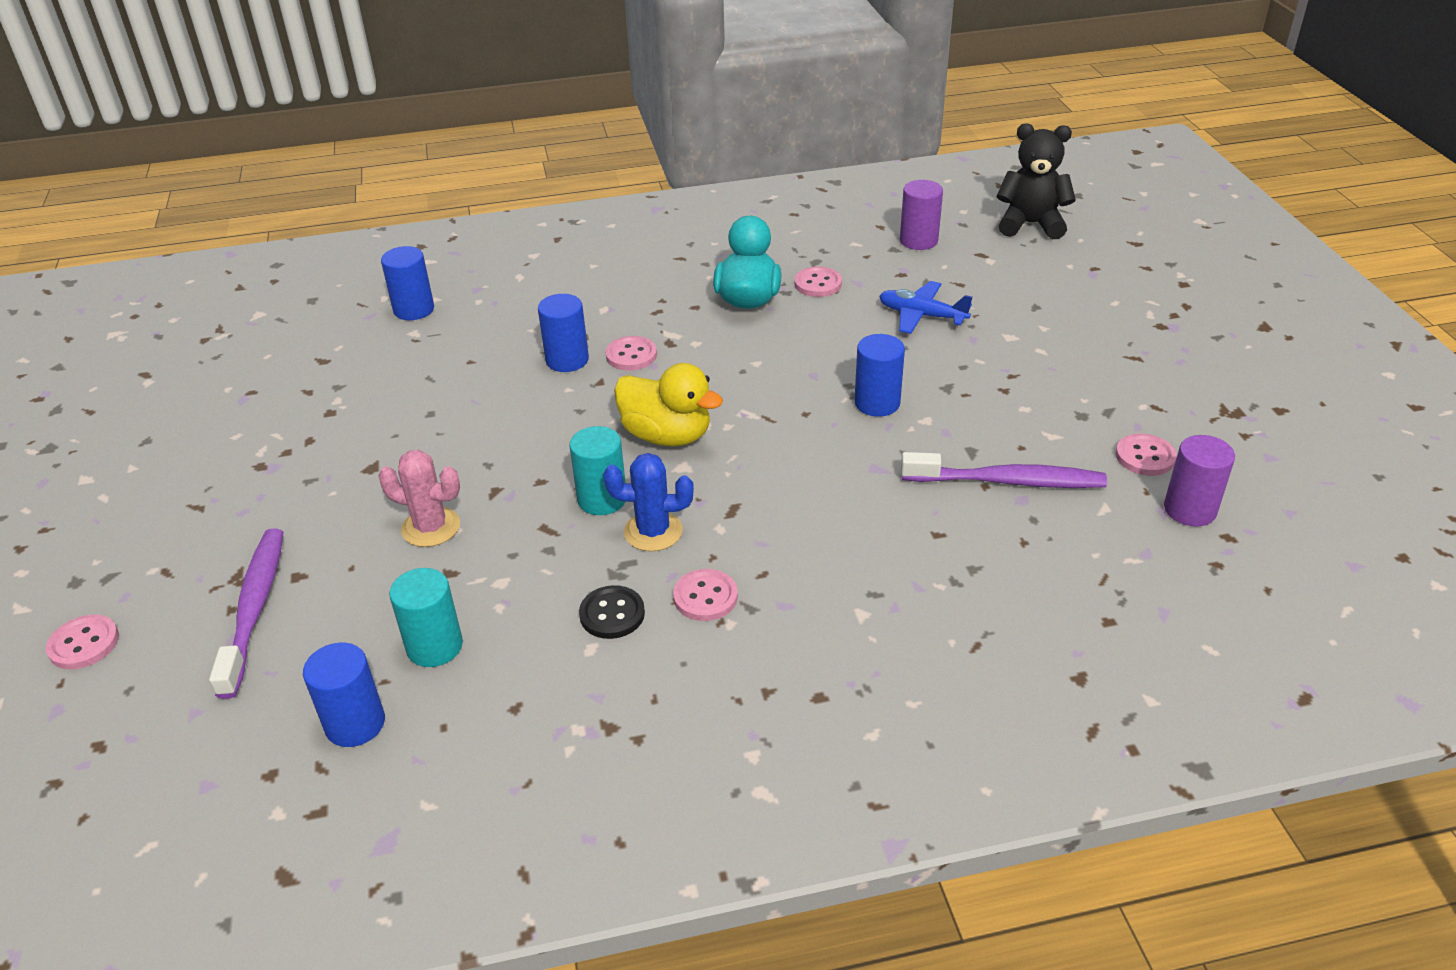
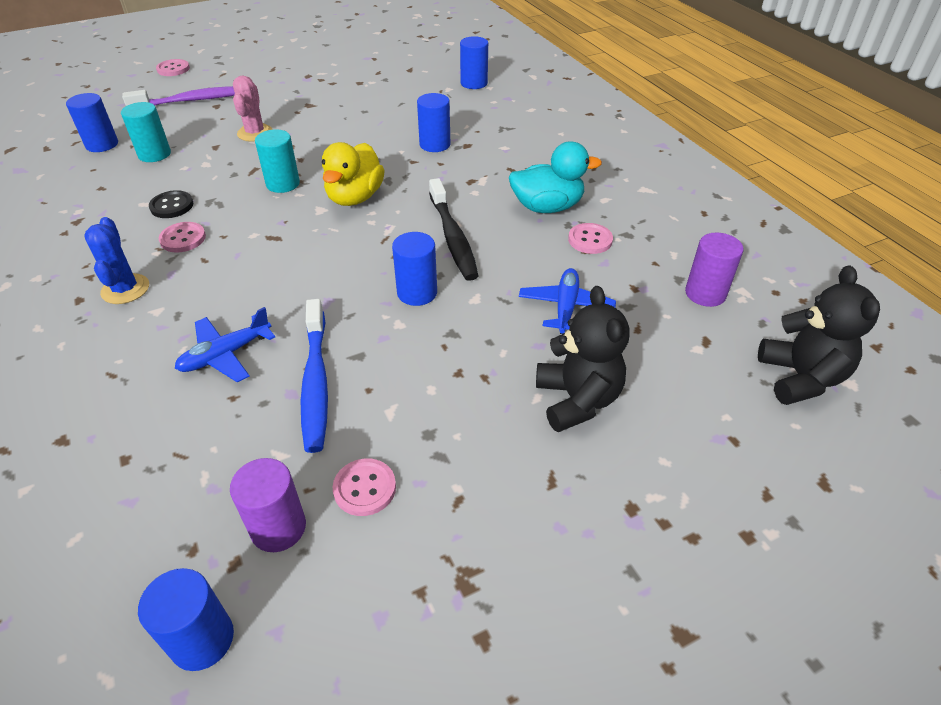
camera: 75 degrees right, 5 degrees up
(631, 355) = (448, 168): pink button -> none
(653, 531) = (250, 208): blue cactus -> blue cactus (125, 289)
(783, 369) = (453, 237): none -> black toothbrush
(955, 548) = (226, 355): none -> blue plane
(1007, 481) = (315, 382): purple toothbrush -> blue toothbrush
(1046, 330) = (577, 400): none -> black teddy bear
(1303, 554) = (202, 639): none -> blue cylinder

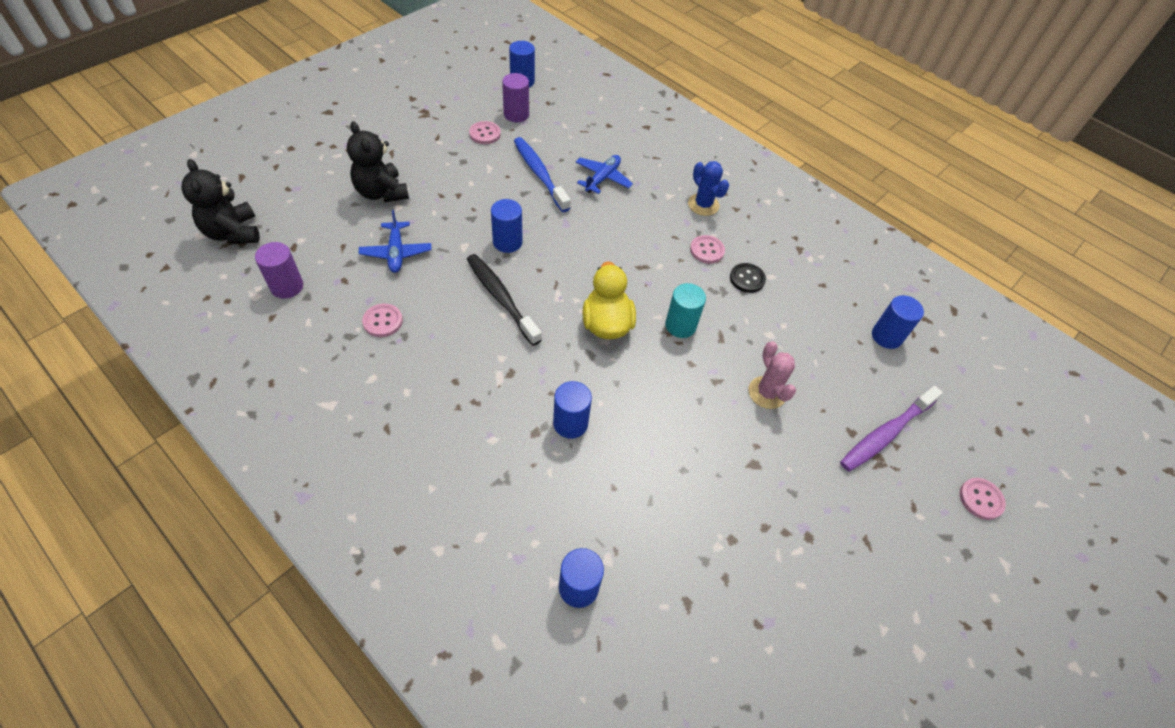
camera: 155 degrees right, 10 degrees up
(154, 154) = (826, 335): turquoise cylinder -> none
(547, 207) = (427, 353): turquoise duck -> none

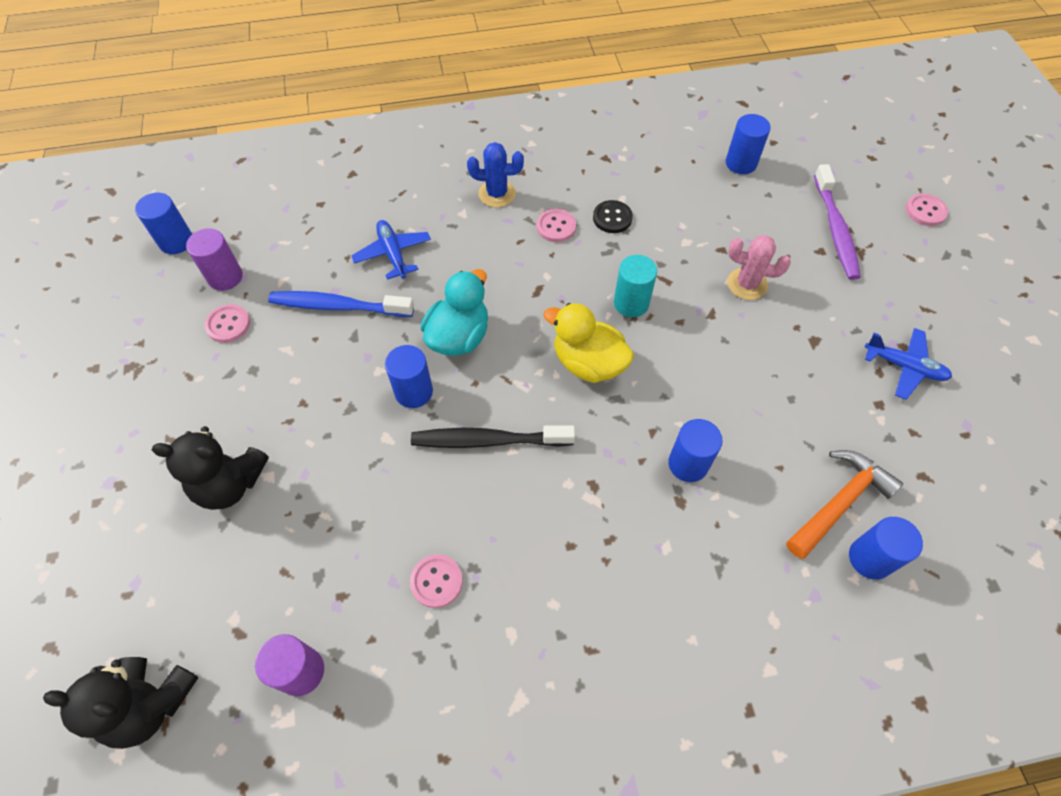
camera: 50 degrees left, 5 degrees up
(396, 252) = (341, 515): blue plane -> blue plane (904, 367)
(568, 243) = (459, 336): none -> turquoise duck
(613, 544) = (839, 503): none -> orange hammer

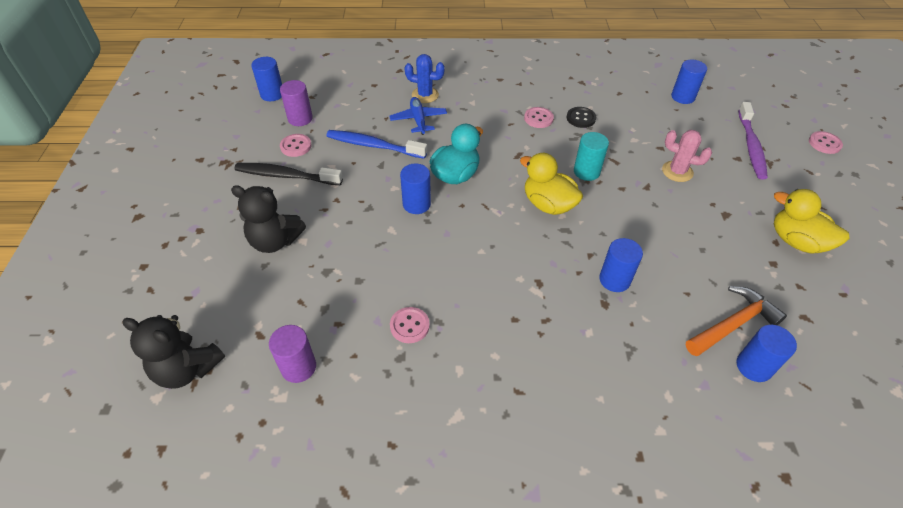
camera: 10 degrees right, 10 degrees down
(488, 440) = (465, 242): black toothbrush -> black toothbrush (286, 176)
(497, 194) = (499, 94): blue cactus -> blue cactus (425, 95)
(904, 367) = (796, 241): blue plane -> yellow duck

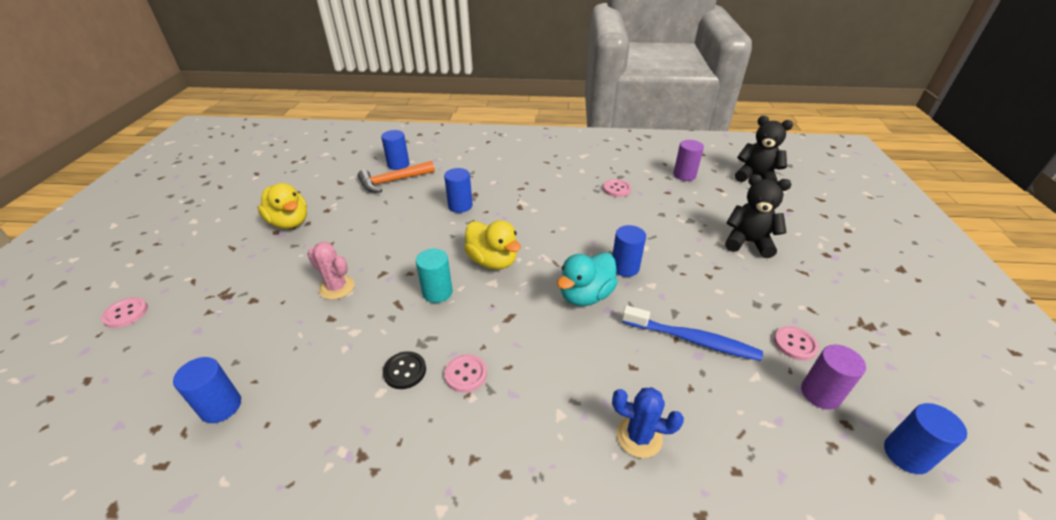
camera: 175 degrees left, 10 degrees down
(286, 176) = (780, 304): black toothbrush -> none
(418, 120) = (641, 381): blue plane -> none
(751, 146) = (219, 314): purple toothbrush -> none

